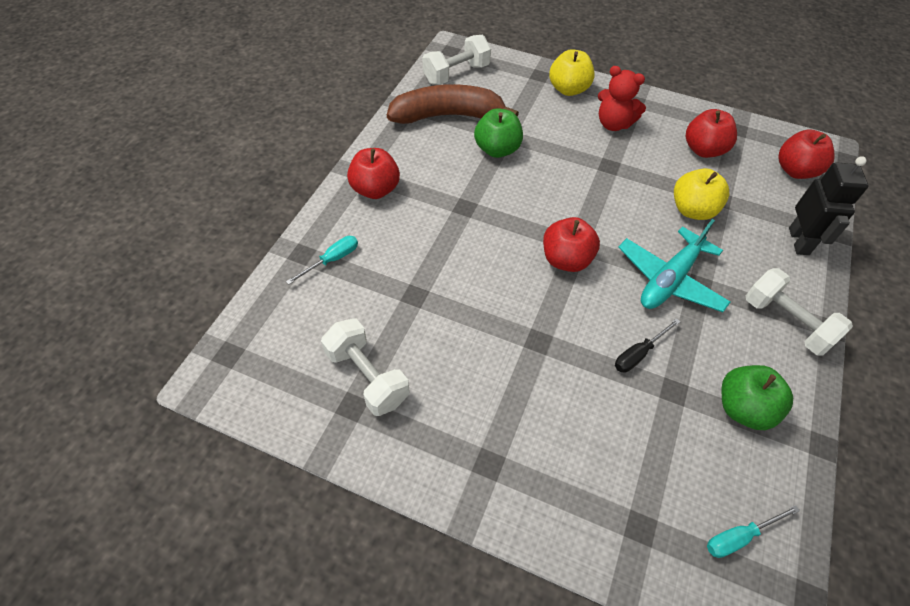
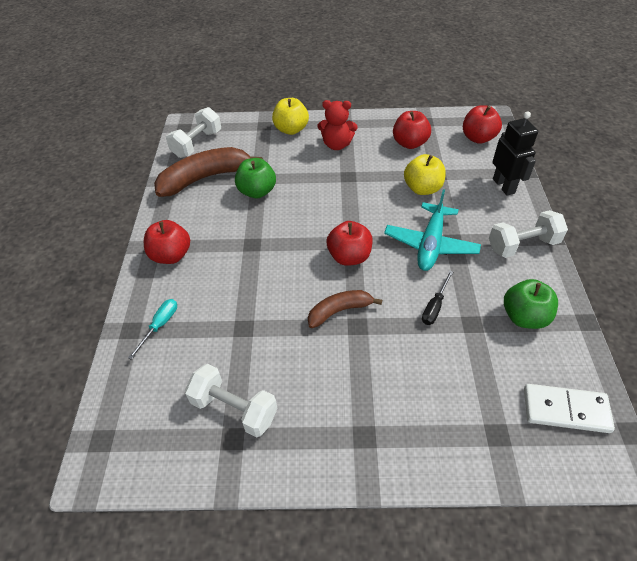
camera: 20 degrees left, 5 degrees down
(526, 317) = (339, 311): none -> brown banana
(739, 536) = (565, 410): turquoise screwdriver -> white domino
(786, 322) = (522, 245): white dumbbell -> white dumbbell turned 45 degrees counterclockwise

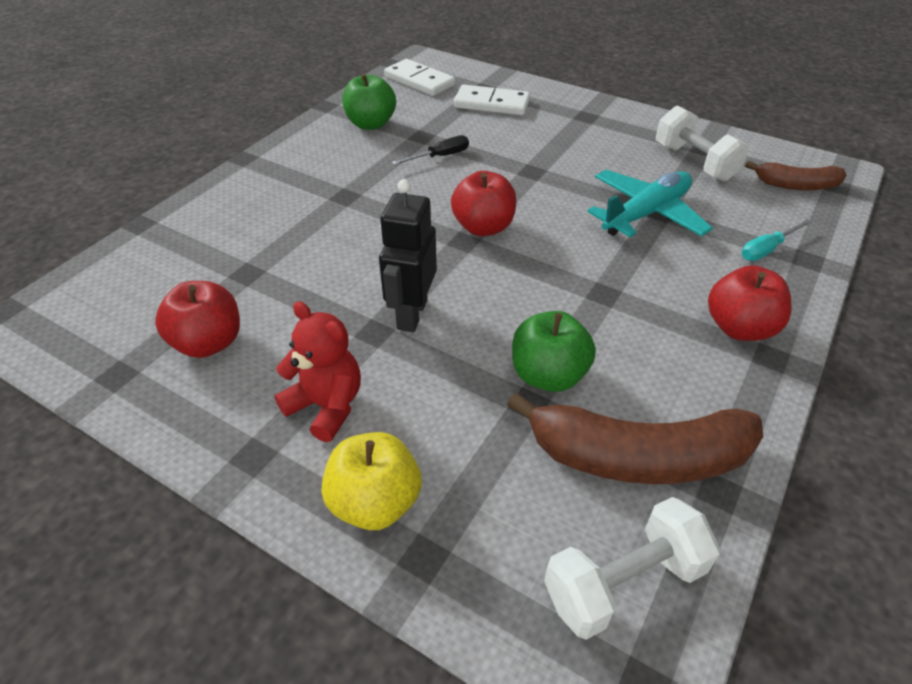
camera: 150 degrees left, 5 degrees down
(339, 311) = (540, 187): brown banana -> brown banana (796, 185)
(422, 188) = (296, 263): yellow apple -> none
(430, 244) = (375, 202): turquoise plane -> turquoise plane (646, 214)
(463, 406) = (491, 104): none -> white domino
(478, 138) = (103, 299): red apple -> none
(504, 186) = (196, 221): black robot -> black robot (411, 314)
(522, 245) = (284, 164): white dumbbell -> none

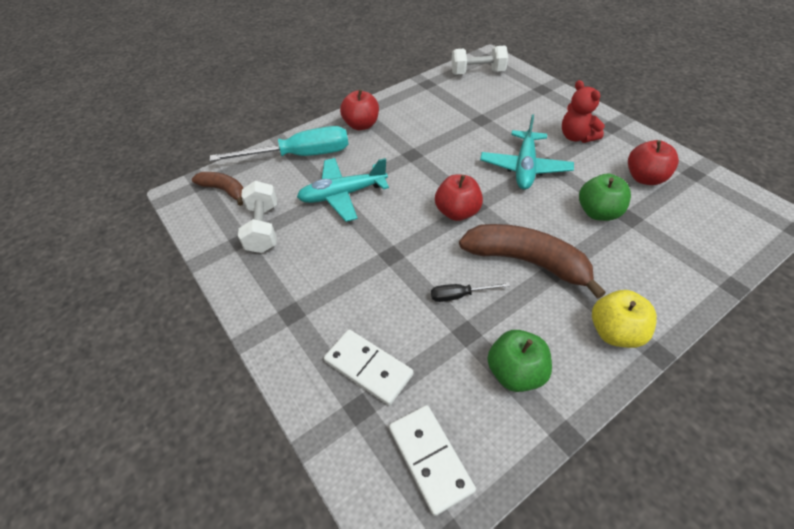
camera: 155 degrees left, 5 degrees up
(375, 502) = (558, 104): yellow apple -> yellow apple (615, 332)
(411, 314) = (525, 167): black robot -> turquoise plane
(548, 375) = (466, 127): green apple -> green apple (598, 212)
(637, 457) = (449, 96): brown banana -> brown banana (527, 261)
(767, 249) = (300, 156): turquoise screwdriver -> turquoise screwdriver, size x2.24

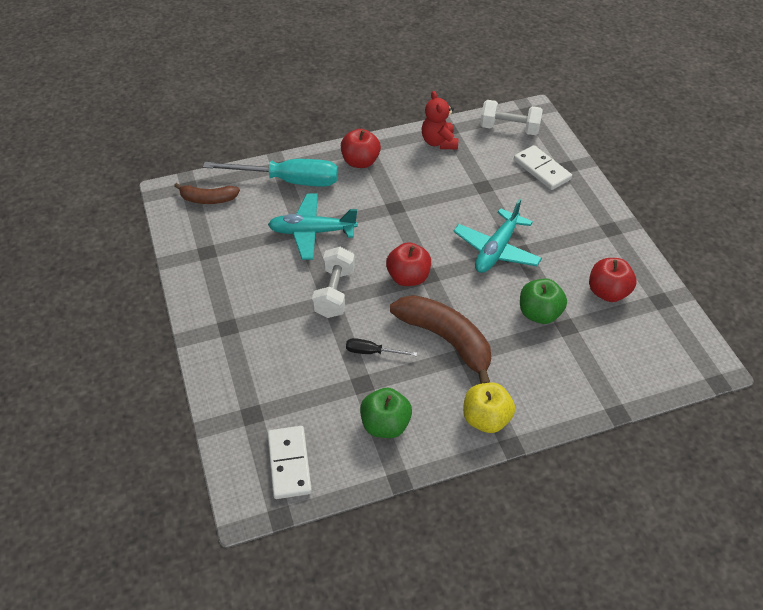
camera: 15 degrees right, 0 degrees up
(224, 190) = (208, 199): brown banana -> brown banana turned 135 degrees clockwise
(263, 228) = (230, 246): white dumbbell -> white dumbbell (334, 293)
(368, 368) = (271, 387): white domino -> white domino (542, 169)
(576, 137) = (568, 231): red teddy bear -> red teddy bear (439, 142)

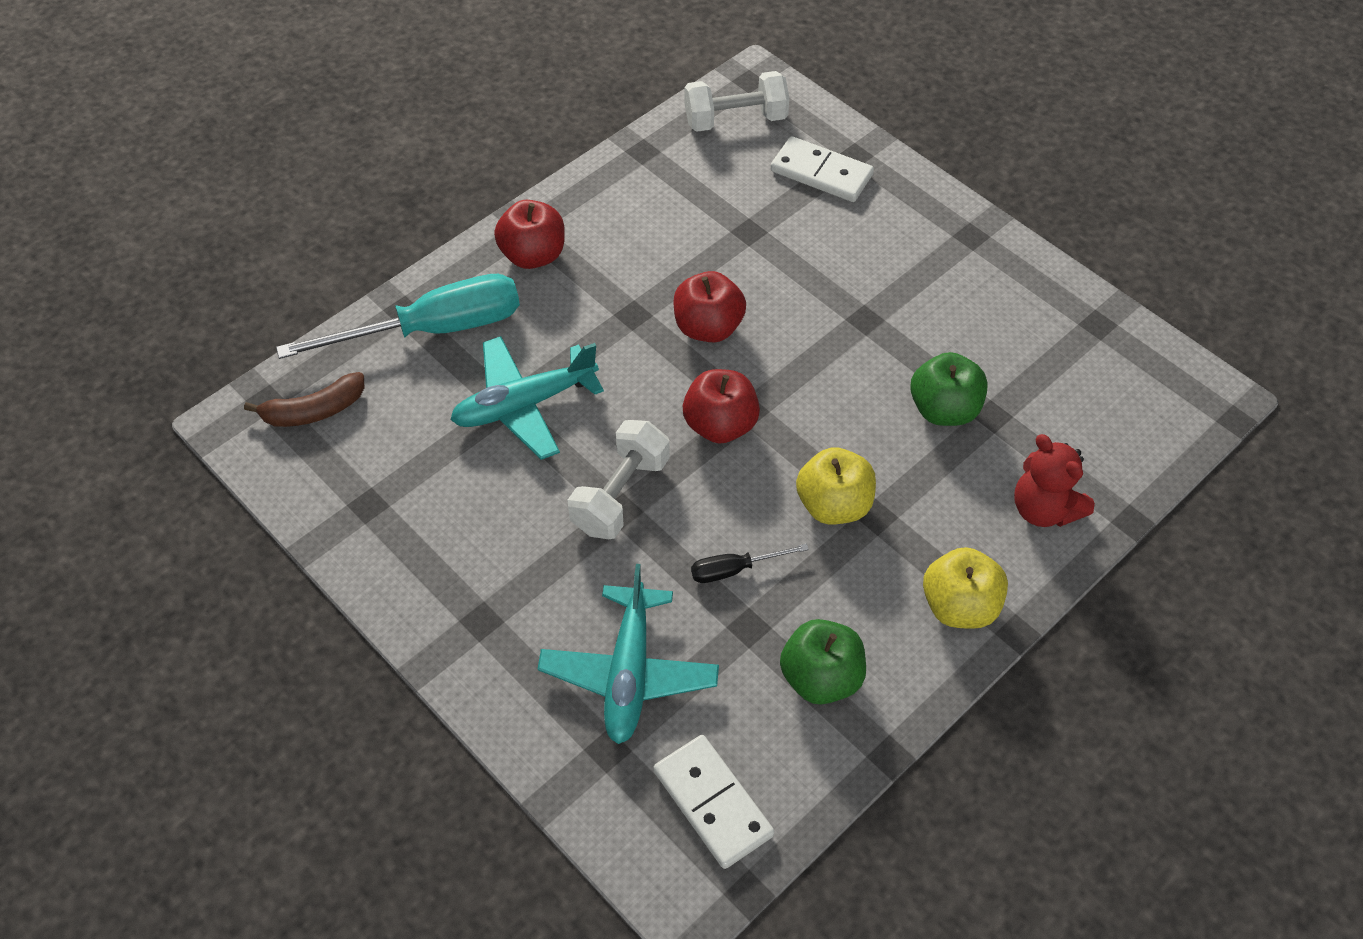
camera: 25 degrees left, 5 degrees up
(334, 293) = (620, 495): white dumbbell -> white dumbbell turned 45 degrees clockwise
(439, 142) = (639, 179): red teddy bear -> red teddy bear (1044, 509)
(446, 340) = (833, 505): brown banana -> yellow apple
(496, 250) = (827, 330): turquoise plane -> turquoise plane (629, 672)
(608, 292) = (1020, 339): red apple -> red apple (708, 327)

